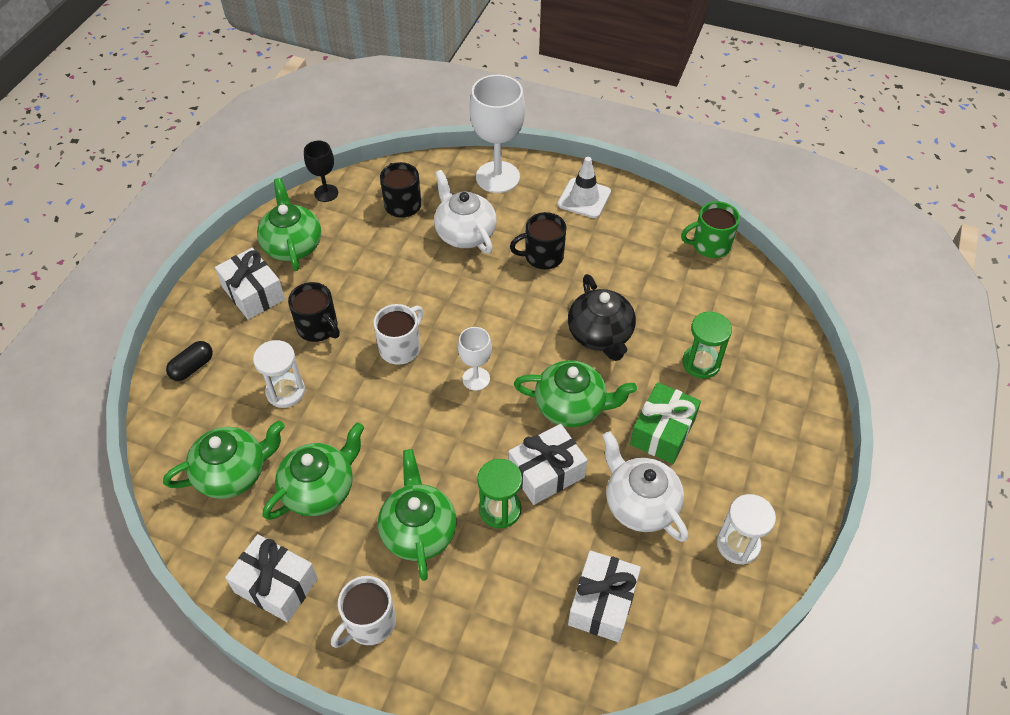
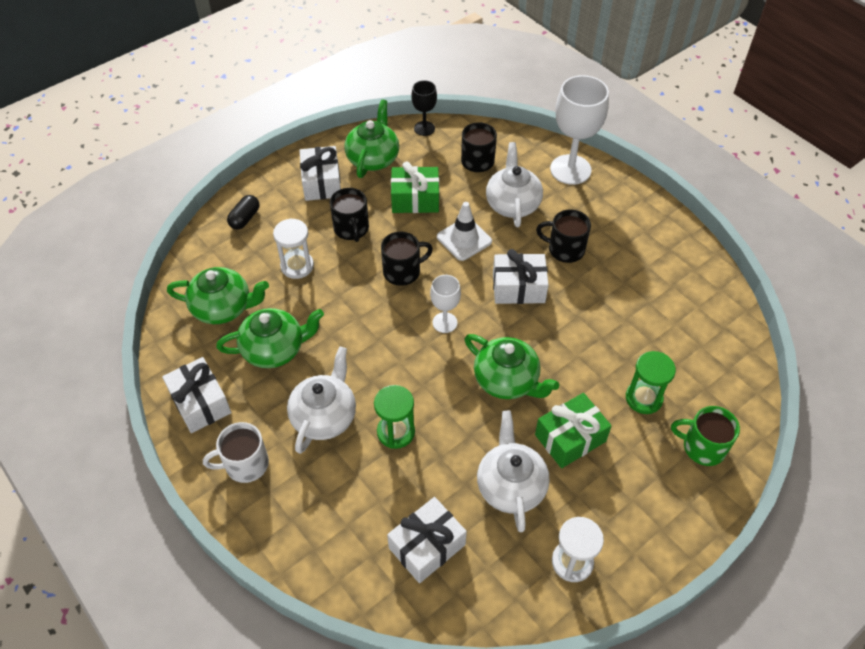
camera: 30 degrees right, 0 degrees up
(192, 367) = (245, 218): black capsule -> black capsule turned 45 degrees counterclockwise
(365, 269) = (415, 199): none -> green gift
(401, 347) = (403, 271): white mug -> black mug
(418, 530) = (324, 416): green teapot -> white teapot
(546, 472) = (451, 422): white gift -> white gift (518, 288)
(584, 198) = (633, 216): white traffic cone -> white traffic cone (464, 239)
(600, 335) = (570, 335): black teapot -> none
(710, 245) = (722, 303): green mug -> green mug (702, 447)

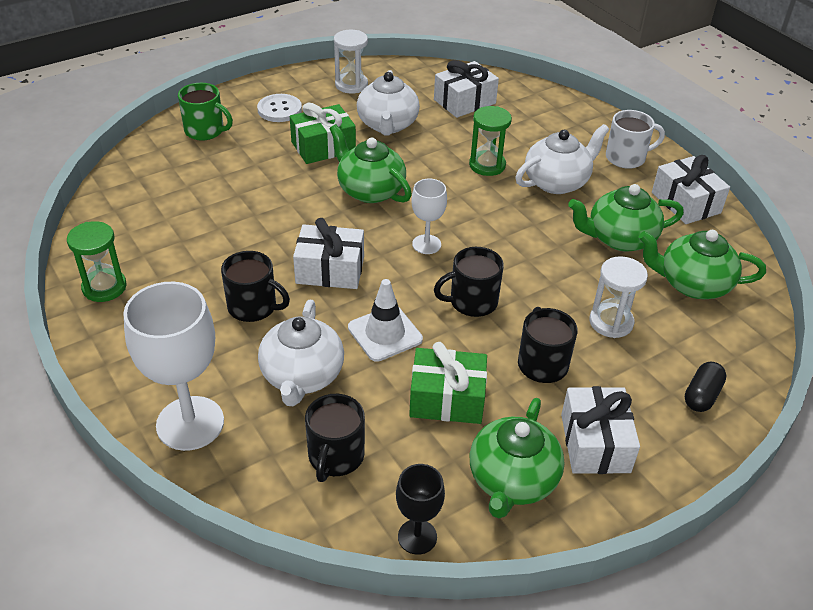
camera: 175 degrees left, 10 degrees down
(324, 416) = (557, 182): white teapot -> white teapot turned 150 degrees counterclockwise
(640, 497) = (279, 109): none -> white button
(643, 398) = (238, 165): green hourglass -> green hourglass (104, 287)

